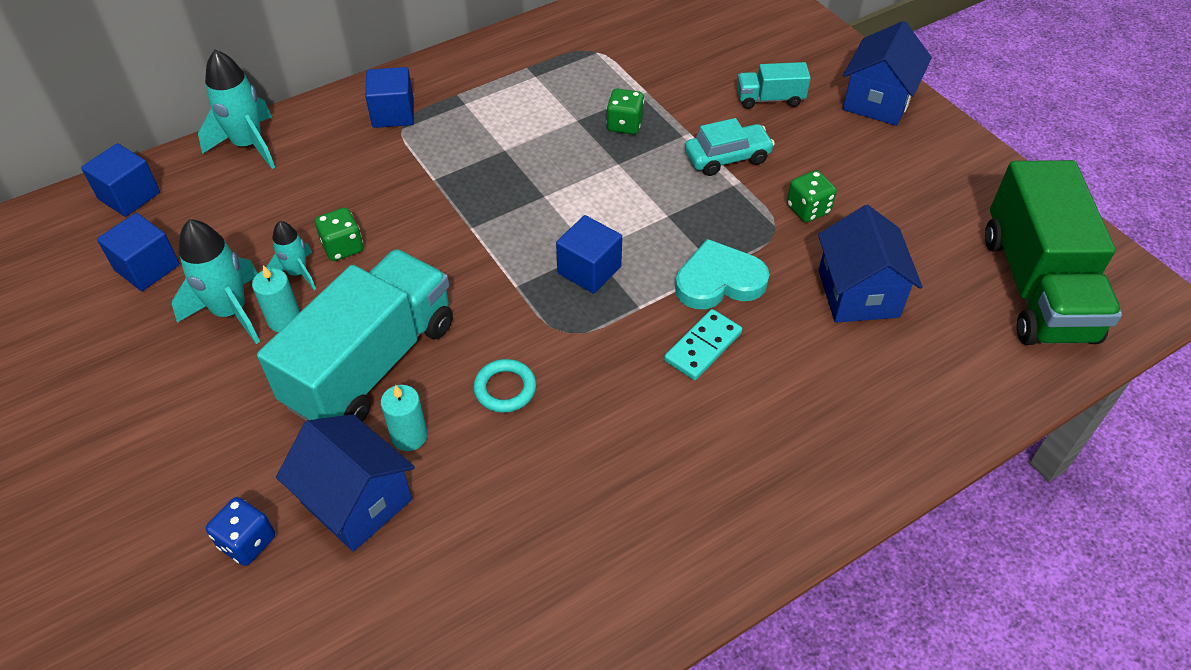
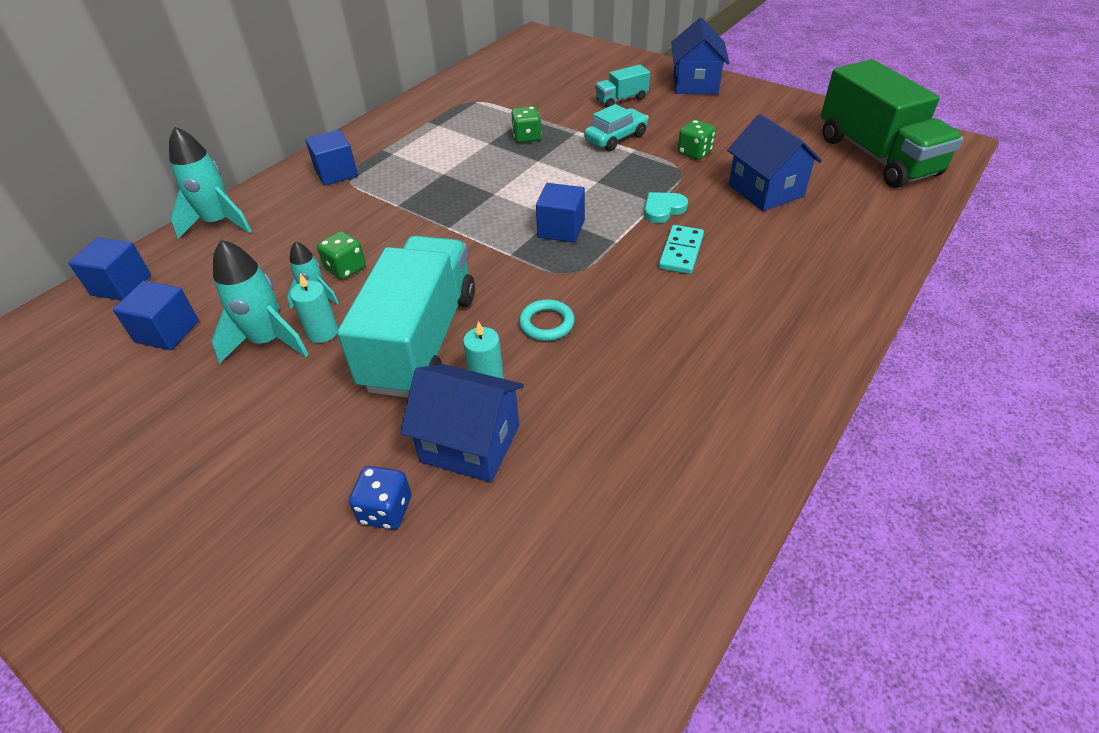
camera: 20 degrees left, 5 degrees down
(719, 281) = (663, 209): turquoise heart -> turquoise heart, size x0.64

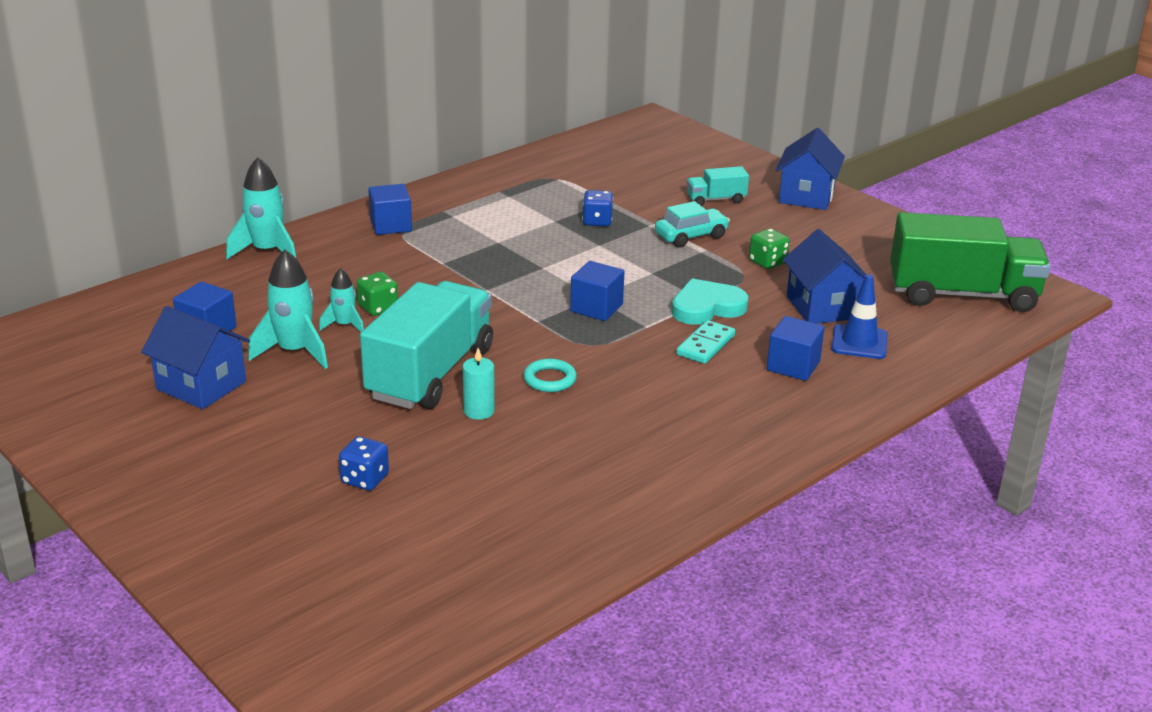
camera: 10 degrees right, 15 degrees down
(121, 285) = (171, 289): blue cube -> blue cube (793, 366)
(322, 332) = (344, 353): turquoise candle -> none
(470, 443) = (448, 450): blue house -> blue house (201, 385)
(527, 137) = (597, 221): green dice -> blue dice
(663, 209) = (707, 307): turquoise heart -> turquoise heart, size x1.56
(818, 222) = (859, 342): none -> blue traffic cone
(876, 156) = (962, 295): green truck -> green truck turned 75 degrees counterclockwise

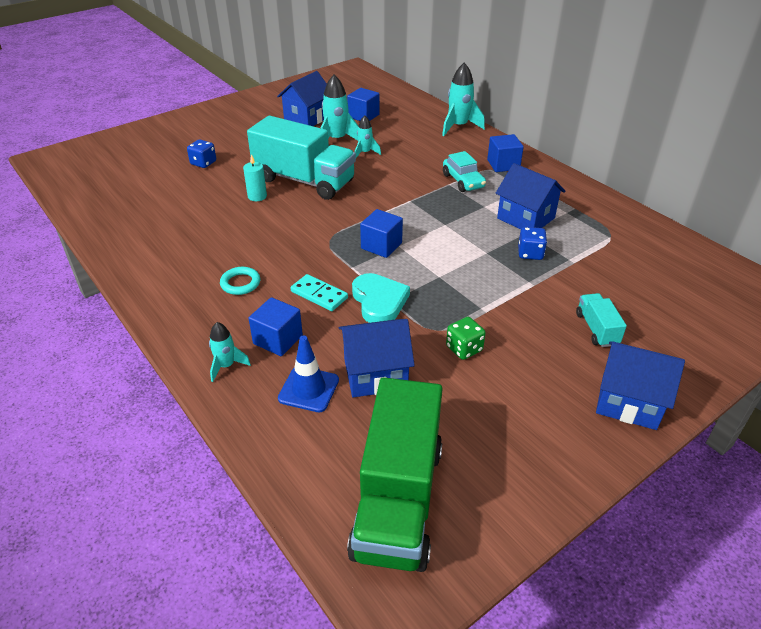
camera: 95 degrees right, 10 degrees up
(378, 308) = (386, 163): green dice -> none
(524, 219) = (525, 218): none -> blue house
(549, 379) = (286, 222): turquoise ring -> turquoise ring (240, 283)
(691, 236) = (511, 305): turquoise car -> turquoise car (463, 181)
(847, 394) = (226, 366): none -> turquoise rocket

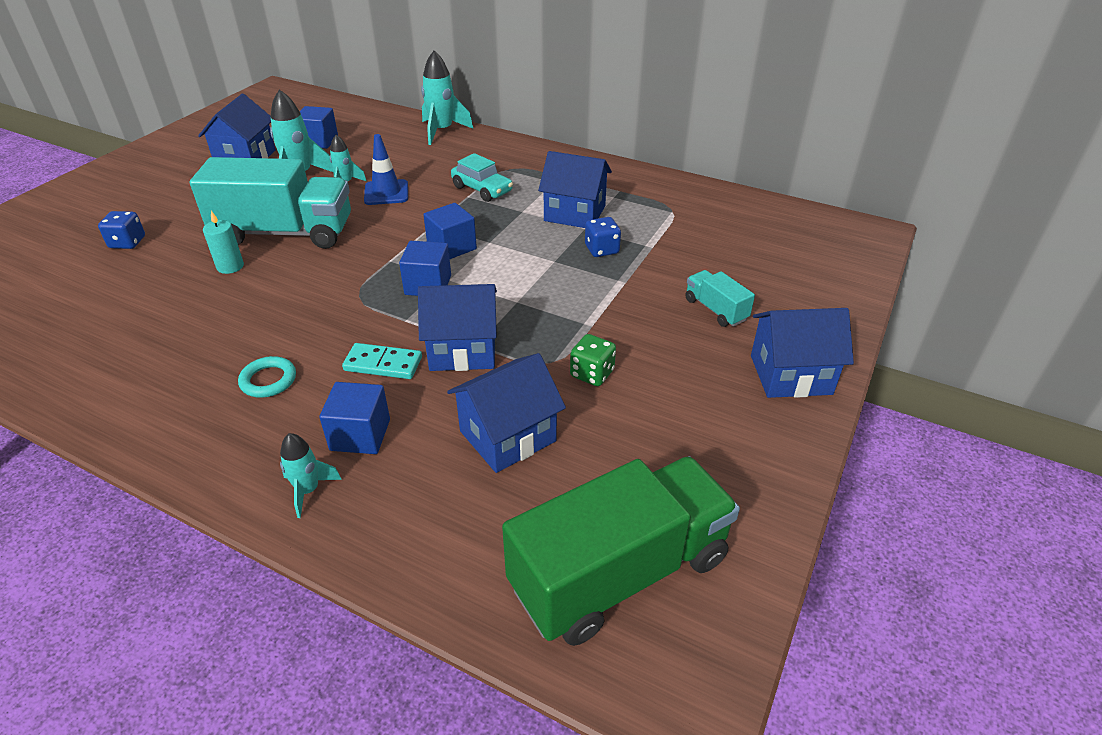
camera: 25 degrees left, 0 degrees up
(308, 389) = (436, 482): blue traffic cone -> blue traffic cone (386, 193)
(379, 301) = (463, 350): turquoise heart -> blue house
(398, 499) = (619, 573): green truck -> green truck turned 105 degrees counterclockwise
(503, 165) = (516, 162): blue cube -> blue cube (452, 247)

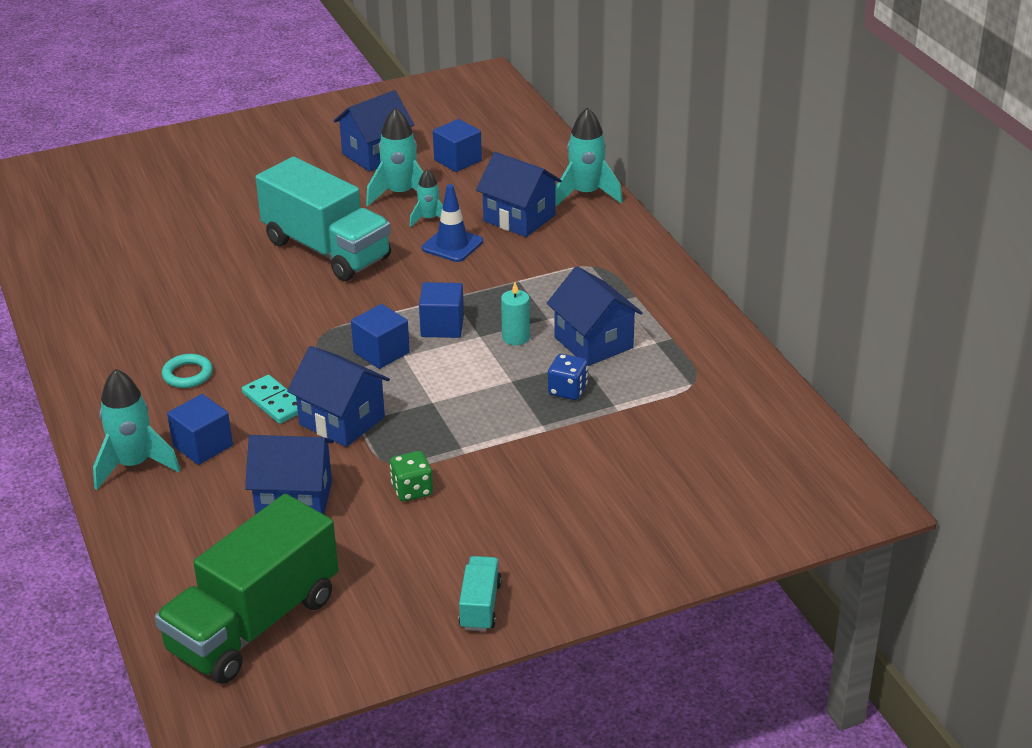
camera: 40 degrees right, 5 degrees down
(127, 243) = (206, 207): blue dice -> none
(230, 266) = (255, 264): turquoise candle -> turquoise candle (515, 337)
(308, 490) = (134, 465): turquoise rocket -> turquoise rocket, size x1.71
(482, 189) = (541, 279): turquoise car -> none
(619, 573) = (254, 624): green truck -> green truck turned 120 degrees clockwise
(715, 310) = (588, 494): turquoise truck -> turquoise truck (480, 606)
(790, 375) = (568, 577): blue house -> blue house (519, 218)

